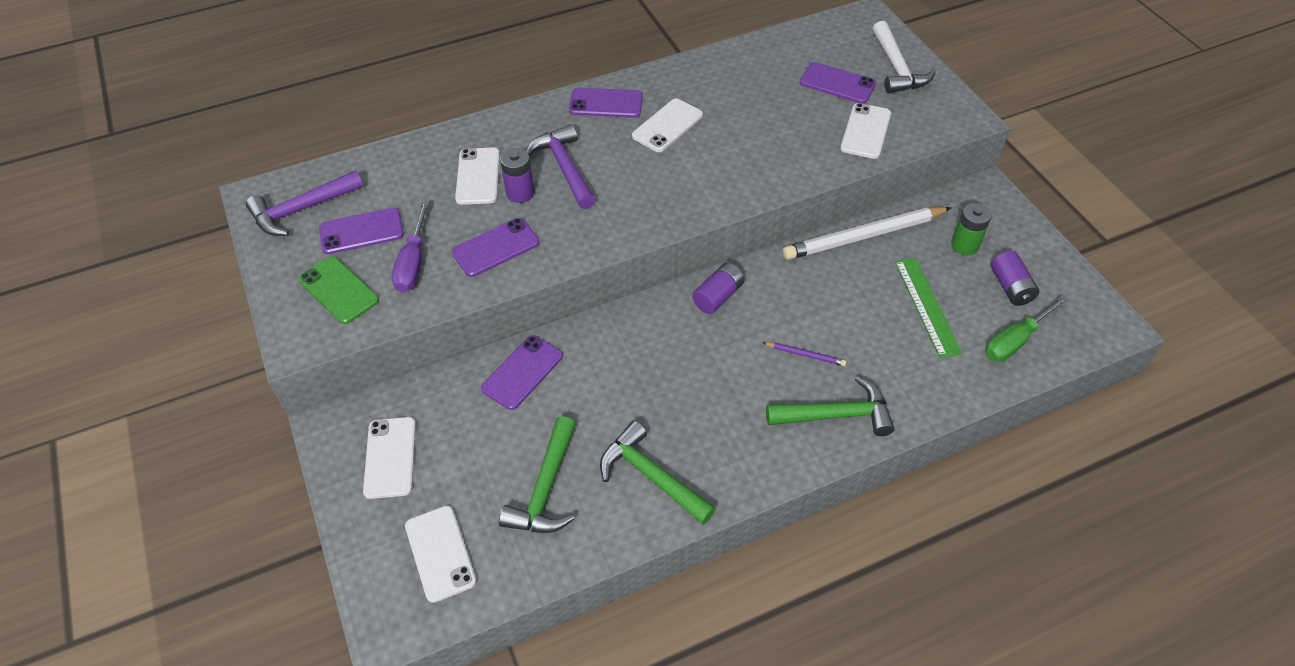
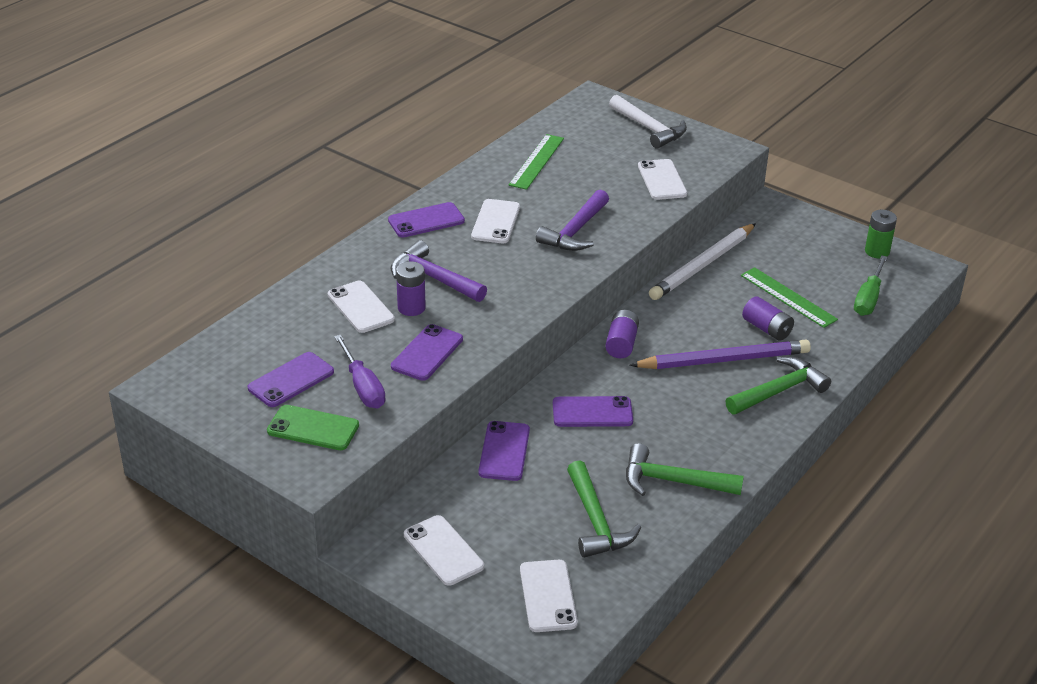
camera: 30 degrees left, 15 degrees down
(302, 209) = (215, 382): purple hammer -> purple hammer (575, 231)
(440, 553) = (548, 596): white phone -> white phone turned 45 degrees clockwise
(756, 71) = (536, 161): none -> green ruler
(805, 355) = (724, 360): purple pencil -> purple pencil, size x2.39
(837, 83) = (611, 152): purple phone -> purple phone (592, 412)
(964, 245) = (783, 248): green battery -> green battery (877, 251)
(1010, 287) = (838, 265): purple battery -> purple battery (767, 329)

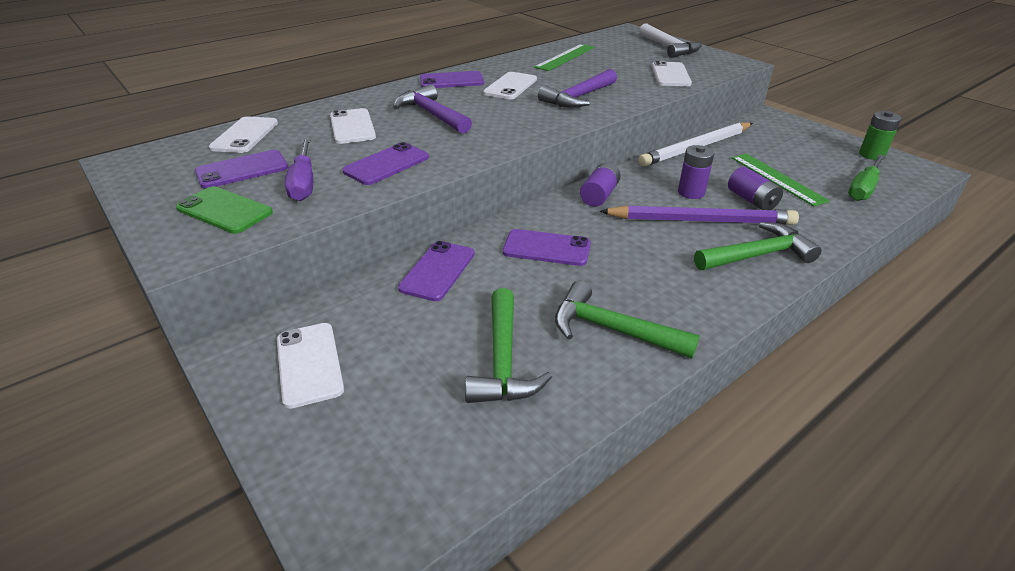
camera: 15 degrees right, 0 degrees up
(411, 308) = (397, 131): purple battery -> purple battery (691, 192)
(548, 596) = (399, 447): white phone -> white phone (245, 135)

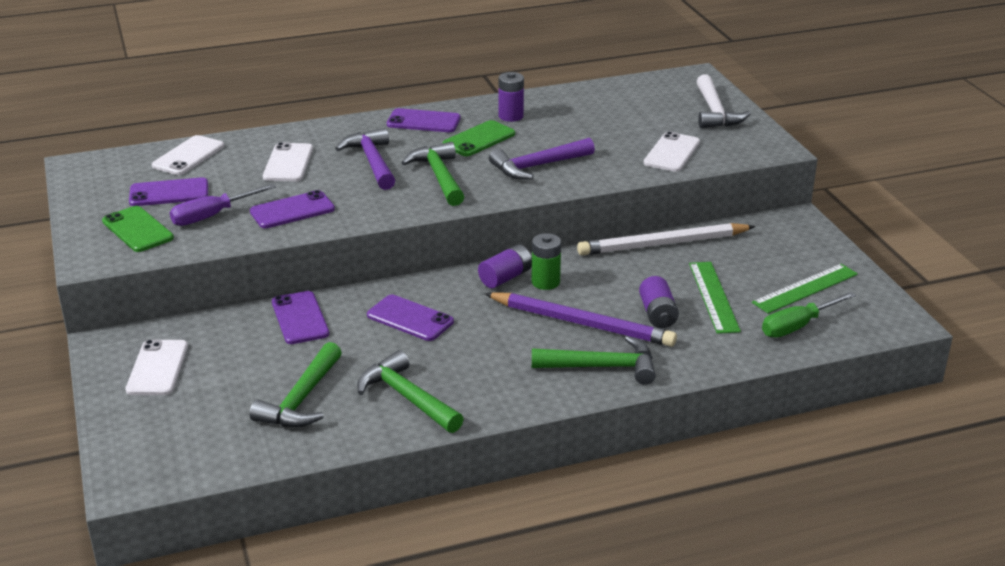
camera: 20 degrees right, 5 degrees down
(304, 183) = (212, 216): purple screwdriver -> purple screwdriver turned 45 degrees clockwise
(437, 271) = (300, 318): purple phone -> purple phone turned 60 degrees counterclockwise
(503, 116) = (439, 176): none -> green hammer
(510, 86) = (479, 139): white phone -> green phone
(565, 57) = (576, 107): green ruler -> green ruler (805, 288)
(691, 192) = (602, 293): purple battery -> purple battery (511, 116)
(871, 155) = (860, 291): green battery -> green battery (545, 282)

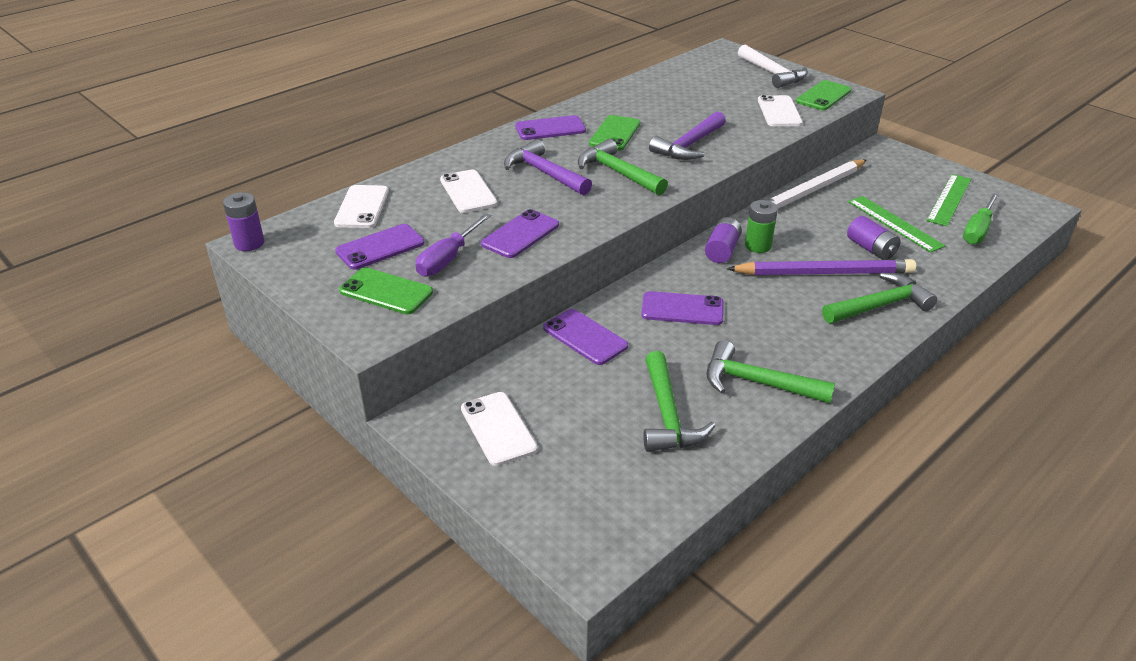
camera: 25 degrees left, 5 degrees up
(511, 116) = (619, 109): purple battery -> purple battery (249, 243)
(741, 147) = (823, 96): none -> green phone

